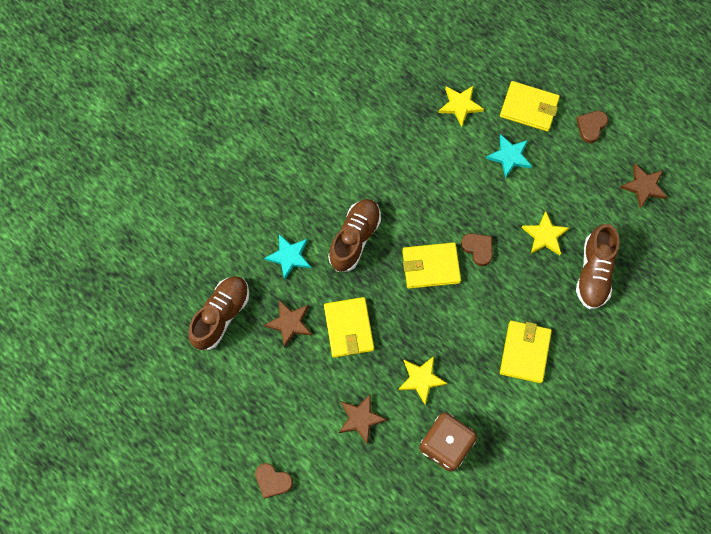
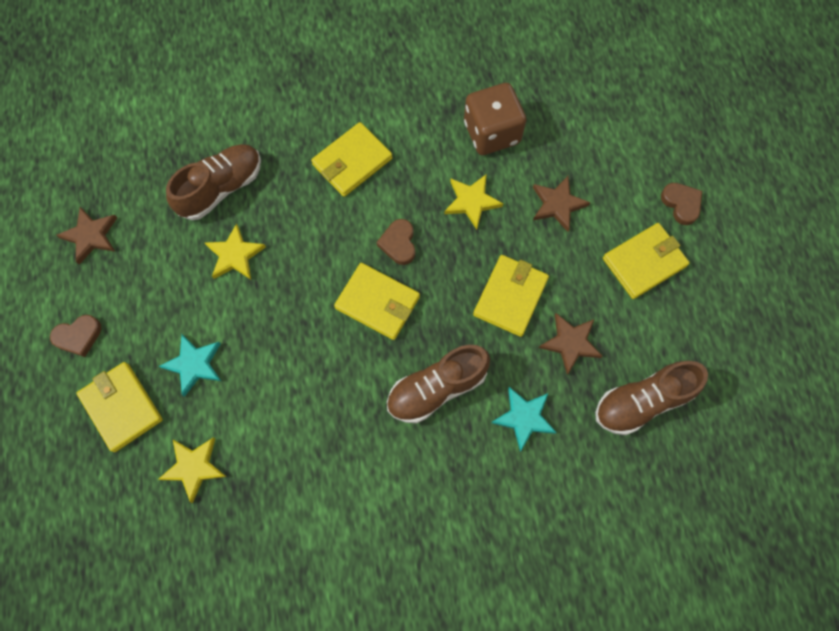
camera: 145 degrees left, 0 degrees up
(274, 415) = (644, 262): none -> yellow wallet
(478, 249) = (314, 288): brown heart -> brown heart (398, 243)

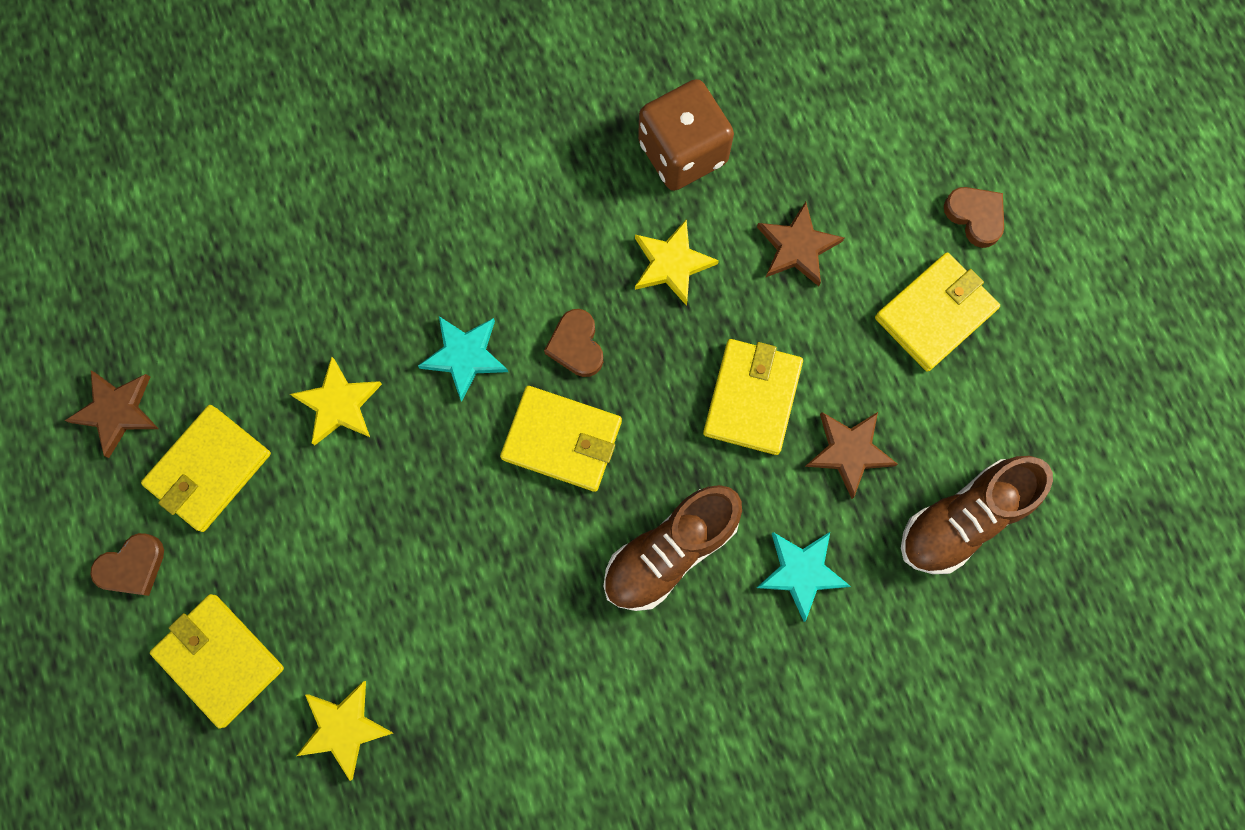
camera: 10 degrees left, 5 degrees up
(194, 364) = (313, 578): turquoise star -> turquoise star (465, 356)
(221, 188) = (297, 305): brown shoe -> none
(352, 161) = (484, 231): yellow wallet -> yellow wallet (209, 469)

